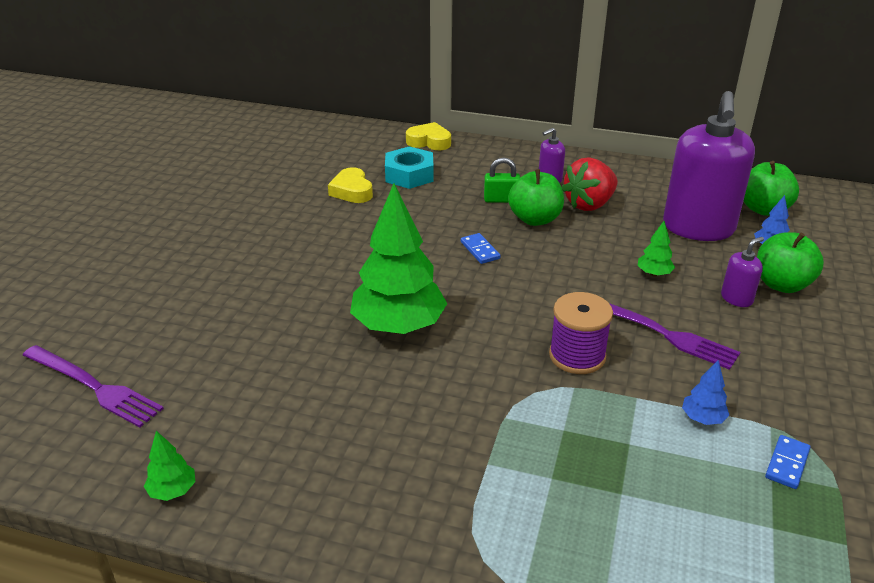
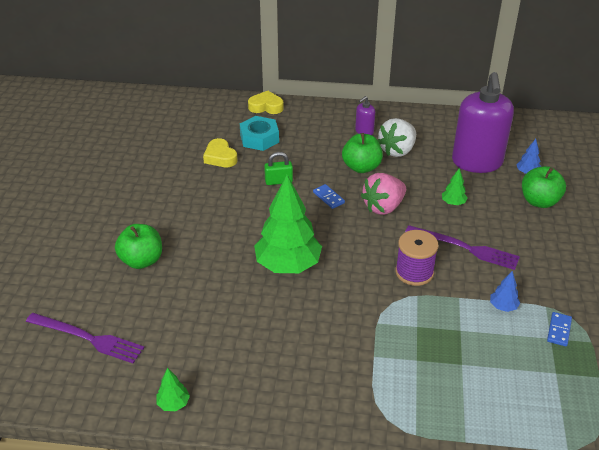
camera: 10 degrees left, 5 degrees up
(501, 199) = (333, 153): green padlock -> green padlock (278, 181)
(553, 269) = (383, 207): none -> pink strawberry
(589, 204) = (397, 150): red strawberry -> white strawberry
(736, 298) = (511, 216): purple soap dispenser -> none
(763, 209) = (519, 142): green apple -> green apple (142, 261)

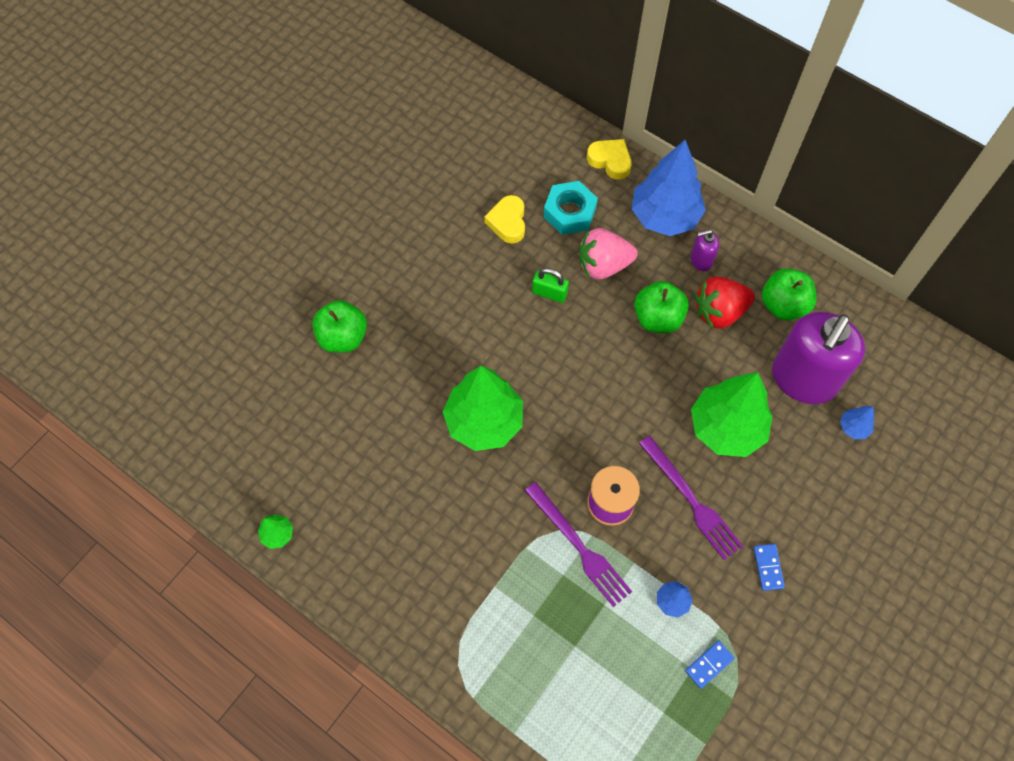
camera: 30 degrees right, 25 degrees up
(88, 338) = (243, 412): purple fork -> purple fork (579, 547)
(323, 120) = (665, 216): none -> blue tree
(328, 198) = (589, 346): blue domino -> blue domino (768, 567)
(383, 207) = (641, 392): pink strawberry -> pink strawberry (603, 265)
(397, 150) = (719, 312): white strawberry -> red strawberry
(453, 203) = (726, 428): green tree -> green tree, size x2.39
(539, 201) = (832, 479): green apple -> green apple (783, 305)

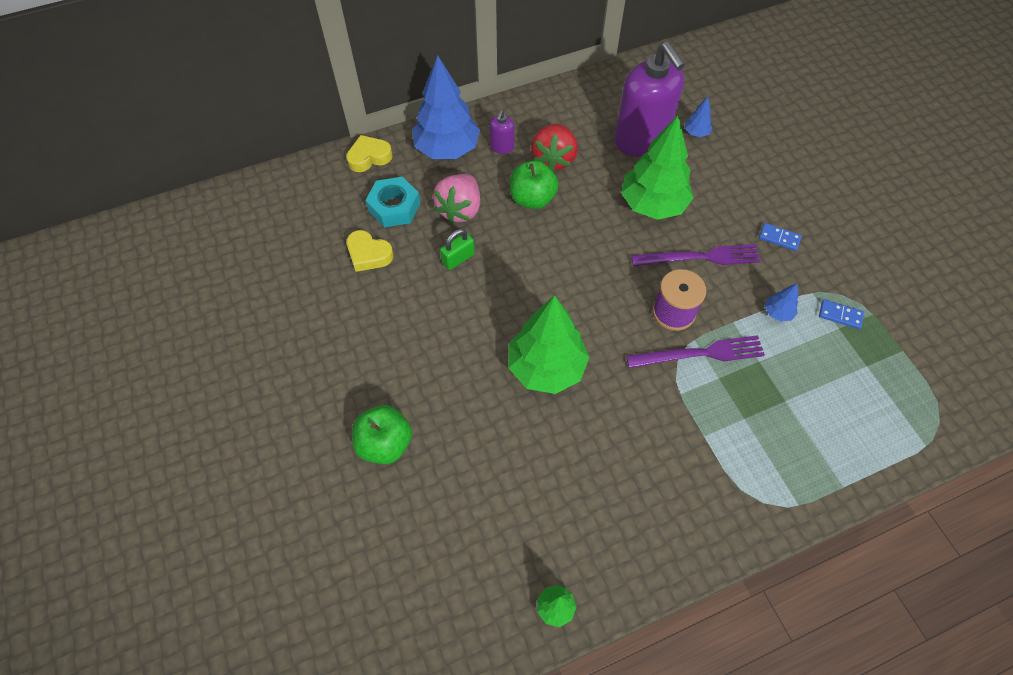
camera: 60 degrees left, 5 degrees down
(709, 664) = (840, 315): blue domino -> blue domino turned 60 degrees counterclockwise
(783, 305) = (574, 120): green apple -> none

